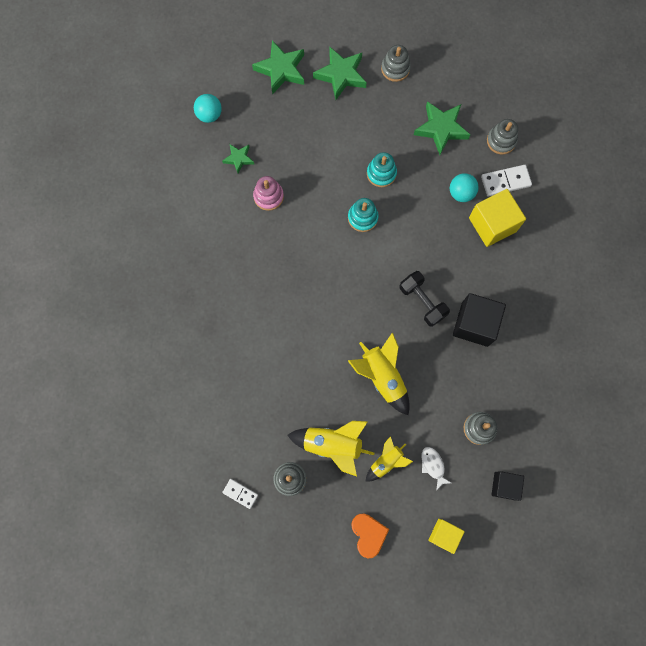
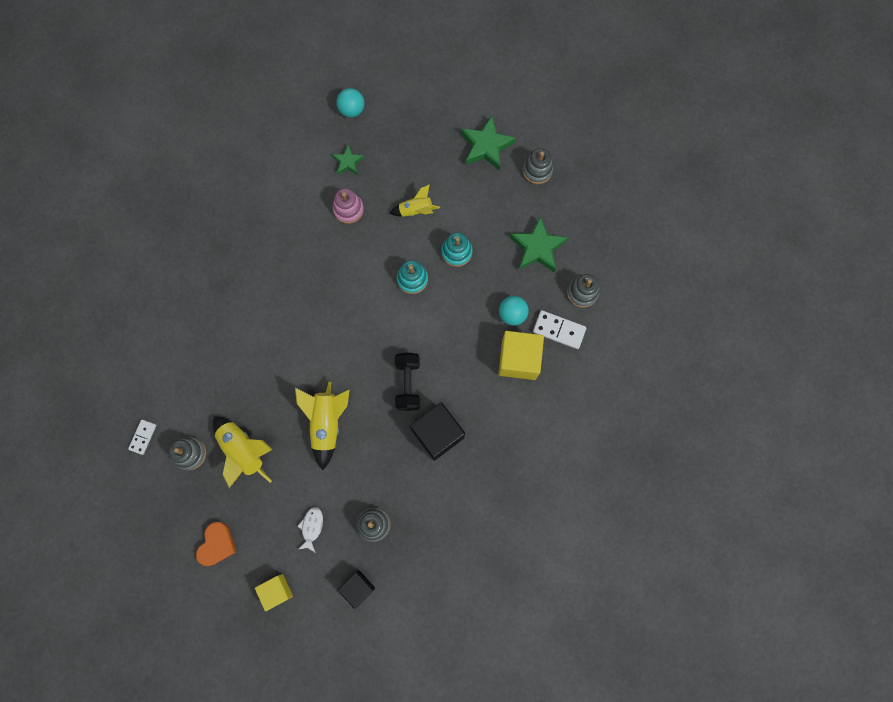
camera: 35 degrees right, 0 degrees up
(240, 493) = (143, 437): white domino -> white domino turned 45 degrees clockwise
(281, 70) = (439, 110): green star -> none
(386, 461) = (276, 496): yellow rocket -> yellow rocket (415, 211)

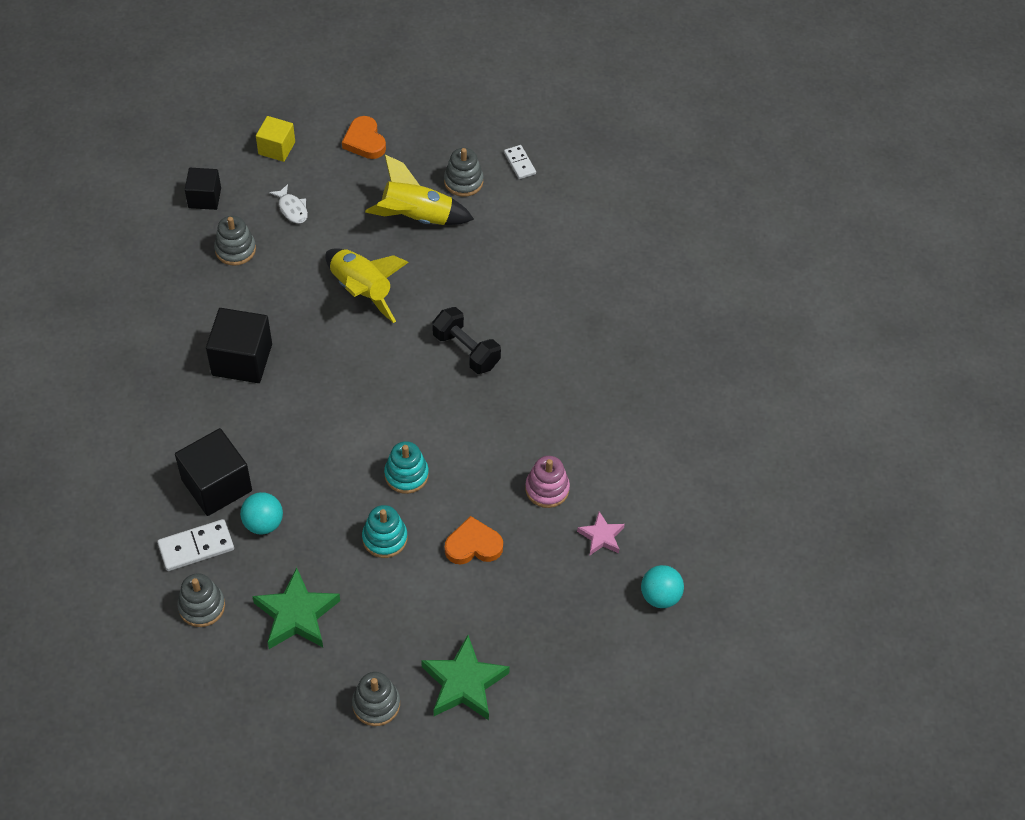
camera: 135 degrees right, 20 degrees down
(348, 162) = (601, 536): green star -> pink star
(408, 384) = (314, 378): black dumbbell -> black dumbbell (466, 350)
(415, 211) = (473, 545): yellow rocket -> orange heart
(518, 359) = (216, 485): yellow cube -> black cube

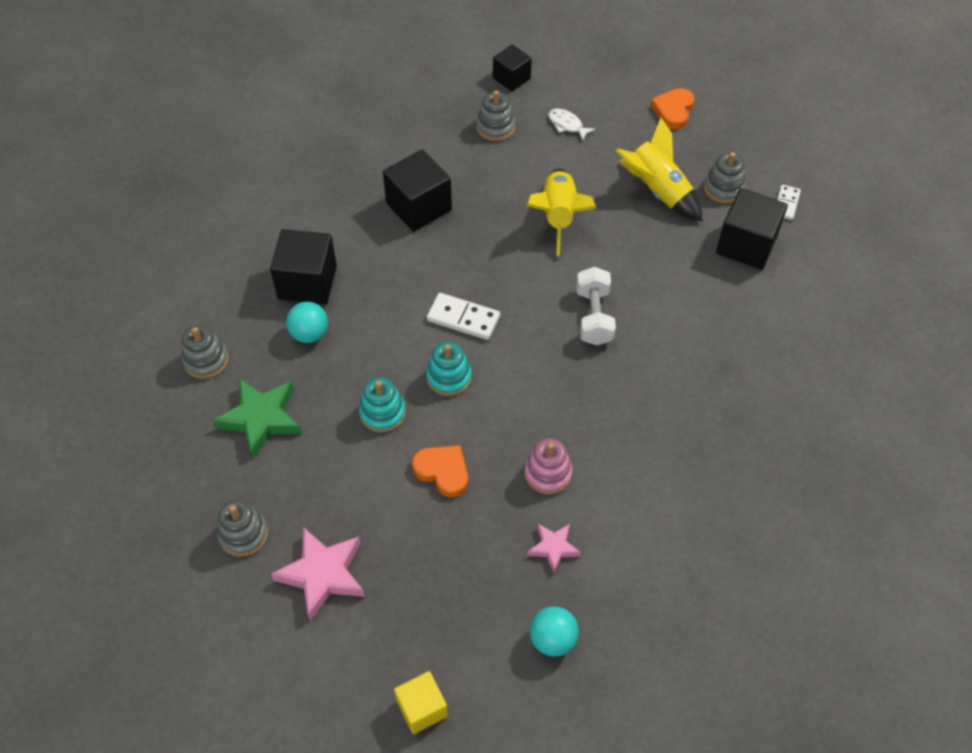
camera: 45 degrees right, 0 degrees up
(196, 547) = (247, 315): white domino -> white domino (463, 318)
(276, 148) = (600, 76): yellow cube -> yellow cube (422, 708)
(292, 209) = (567, 125): white fish -> white fish turned 120 degrees clockwise
(464, 683) = (323, 574): green star -> pink star
(466, 350) = (594, 317): black dumbbell -> white dumbbell
(521, 216) = (746, 244): none -> black cube

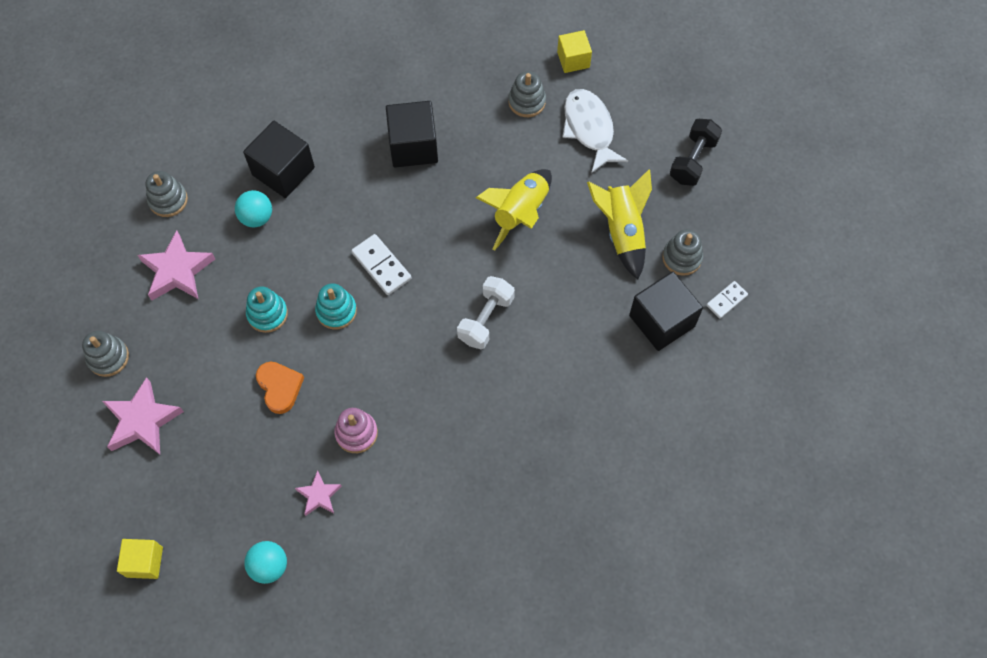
camera: 30 degrees right, 10 degrees up
(261, 419) = (177, 271): green star -> pink star
(511, 78) = (573, 60): black cube -> yellow cube
(567, 125) = (589, 129): white fish -> white fish, size x1.93
(673, 111) = (693, 160): orange heart -> black dumbbell

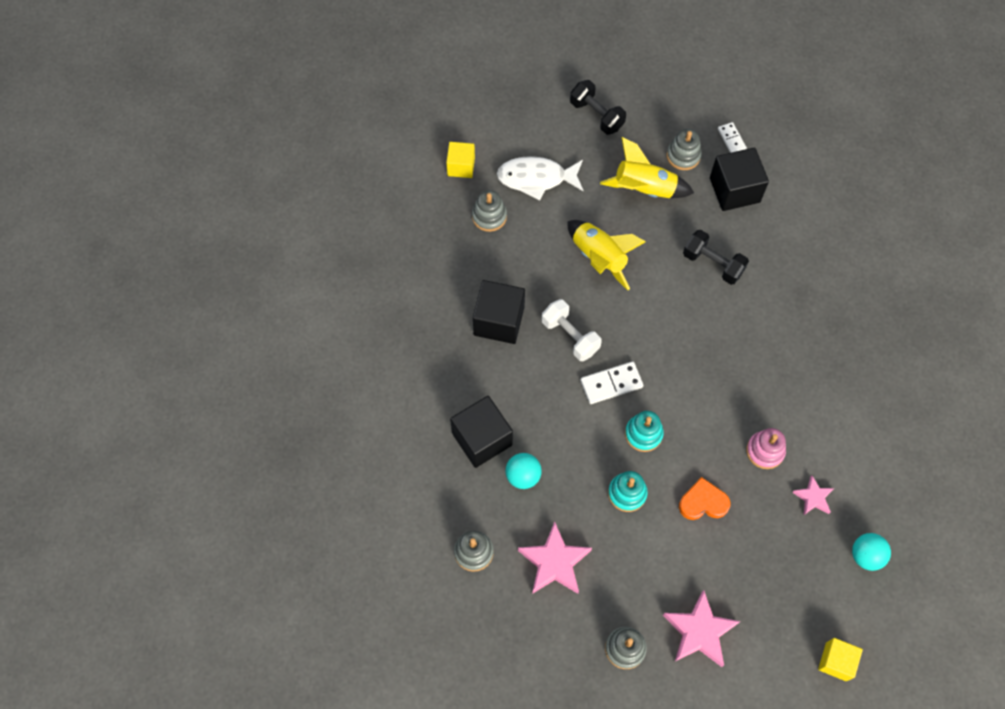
camera: 70 degrees left, 0 degrees up
(486, 319) = (691, 317): white dumbbell -> white dumbbell (570, 336)
(559, 323) = (713, 264): none -> black dumbbell

